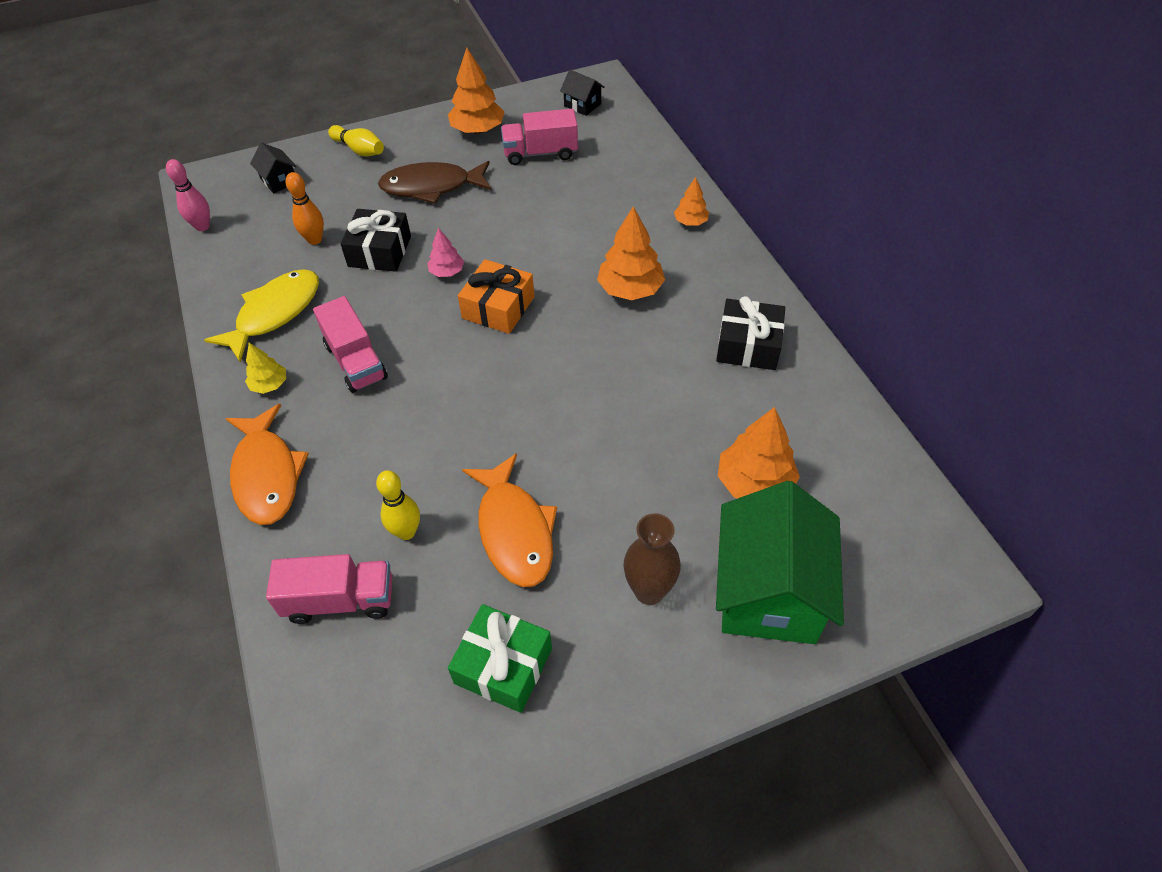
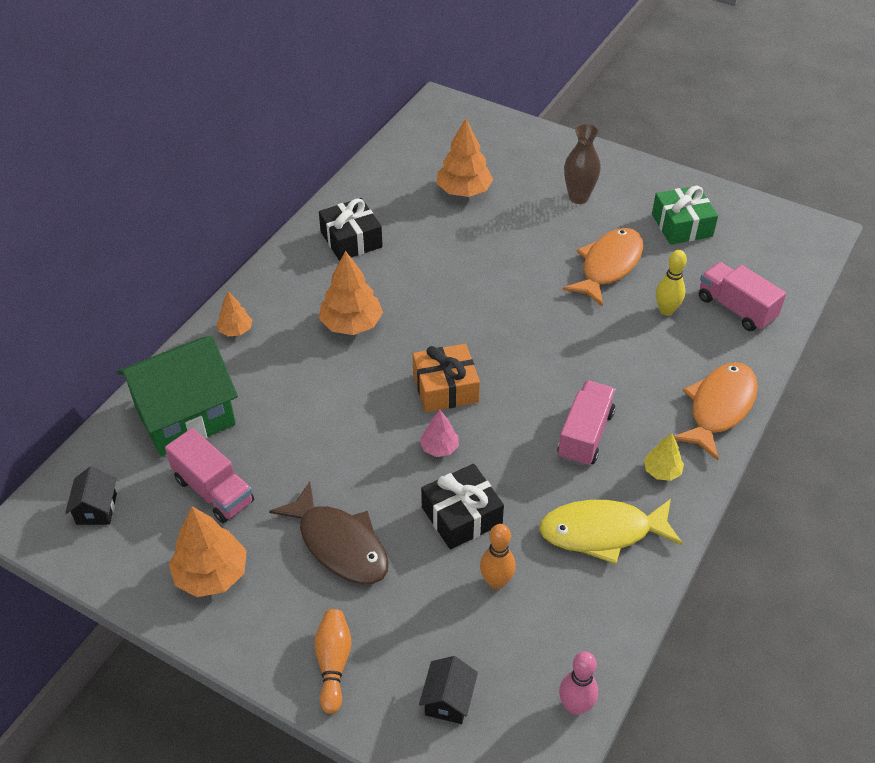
camera: 130 degrees left, 5 degrees down
(359, 150) = (333, 664): yellow bowling pin -> orange bowling pin
(769, 592) = (527, 159): green house -> green house (185, 416)

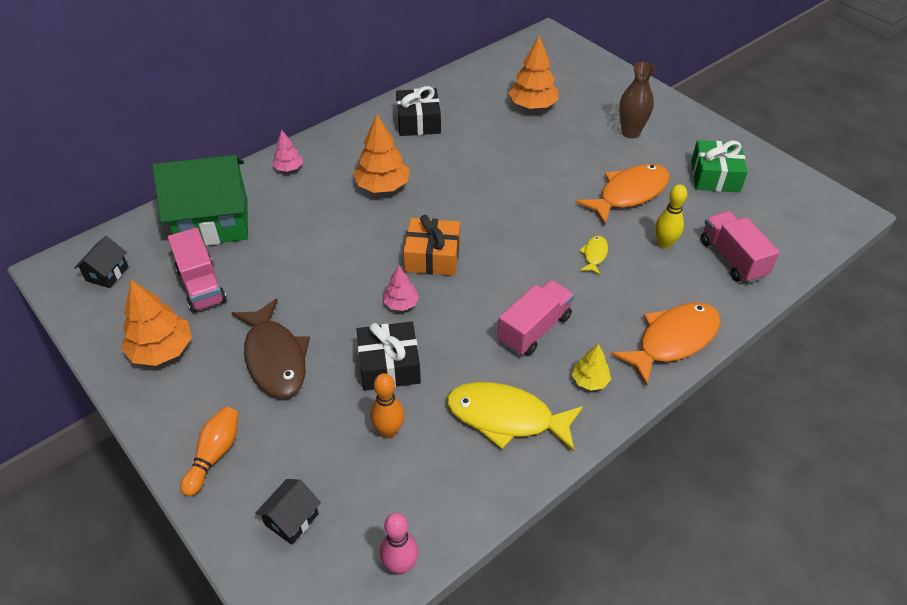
camera: 20 degrees right, 0 degrees up
(235, 330) = (289, 168): orange tree -> pink tree
(605, 341) = (594, 255): none -> yellow fish

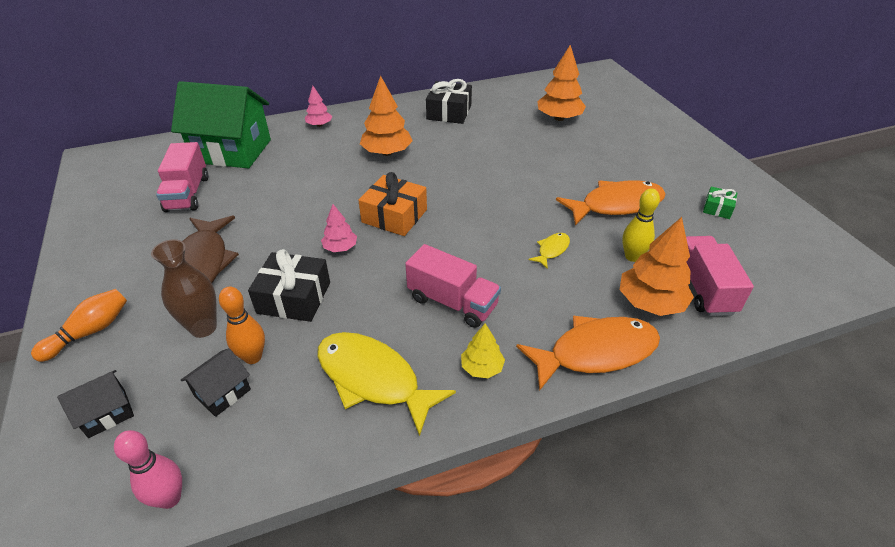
camera: 20 degrees right, 5 degrees down
(107, 274) = (126, 169): black house -> black house (222, 393)
(161, 350) = (119, 235): orange tree -> orange tree (650, 303)
(534, 329) = (452, 302): pink truck -> pink truck turned 60 degrees clockwise
(630, 132) = (644, 155): brown vase -> brown vase (203, 327)
(715, 176) = (717, 208): green gift -> green gift, size x0.54

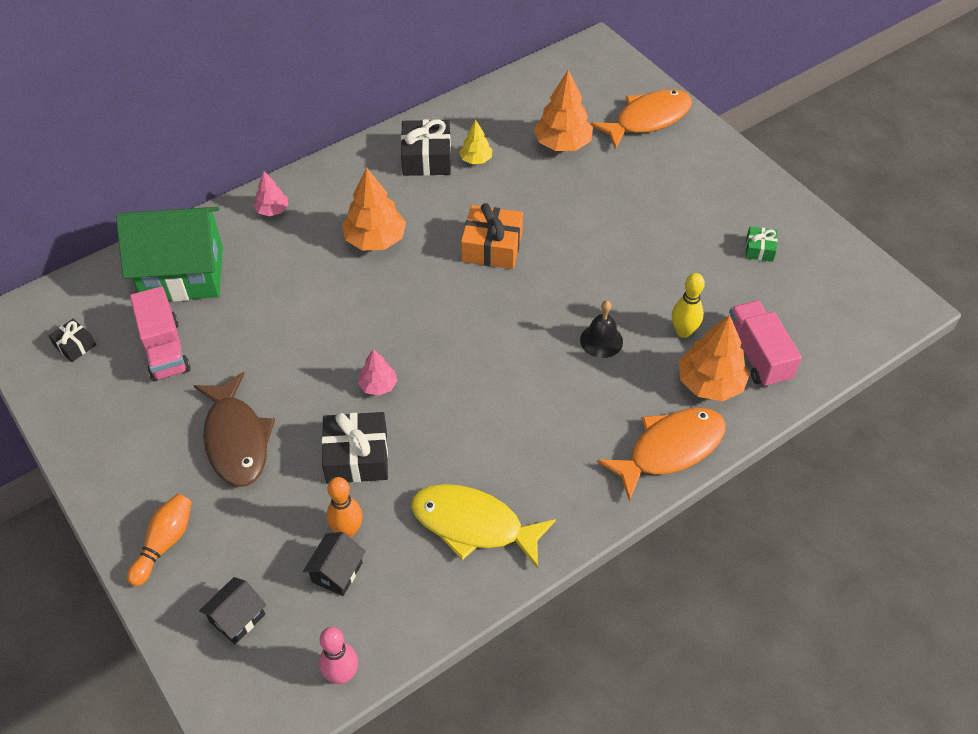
camera: 15 degrees left, 10 degrees up
(125, 180) = (75, 345): none -> black gift
(203, 327) = (280, 511): brown vase -> none
(394, 216) = (420, 331): orange gift -> orange gift (492, 247)
(452, 302) = (519, 425): pink truck -> none
(482, 367) = (570, 489): yellow tree -> yellow tree (476, 159)
(552, 250) = (601, 340): yellow fish -> black bell
(616, 205) = (655, 266): orange fish -> orange fish (647, 119)

